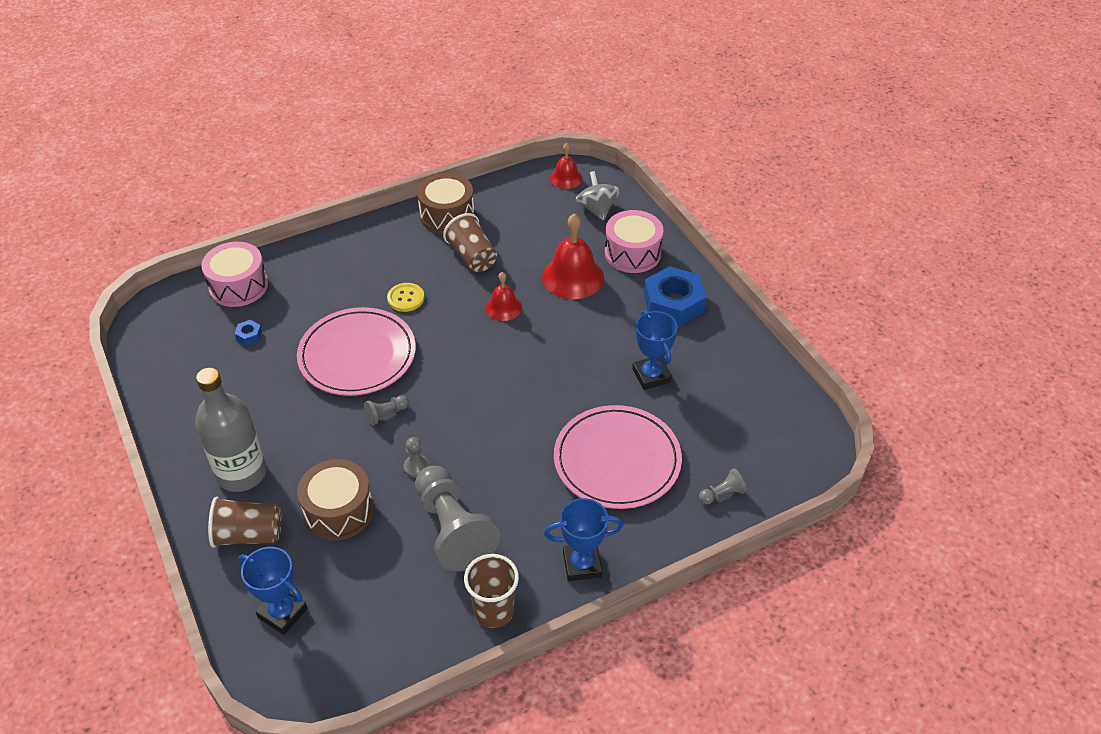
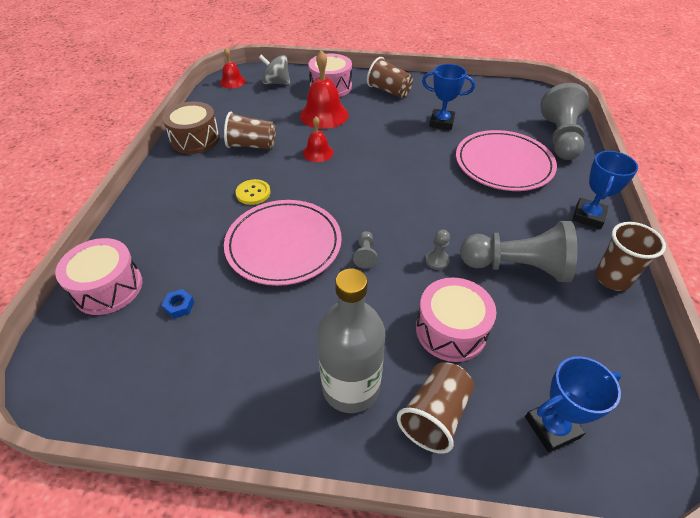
camera: 55 degrees left, 0 degrees up
(339, 511) = (451, 330): brown drum -> pink drum
(673, 303) = (389, 91): blue nut -> brown cup
(722, 494) = (560, 138): grey pawn -> grey pawn, size x2.40

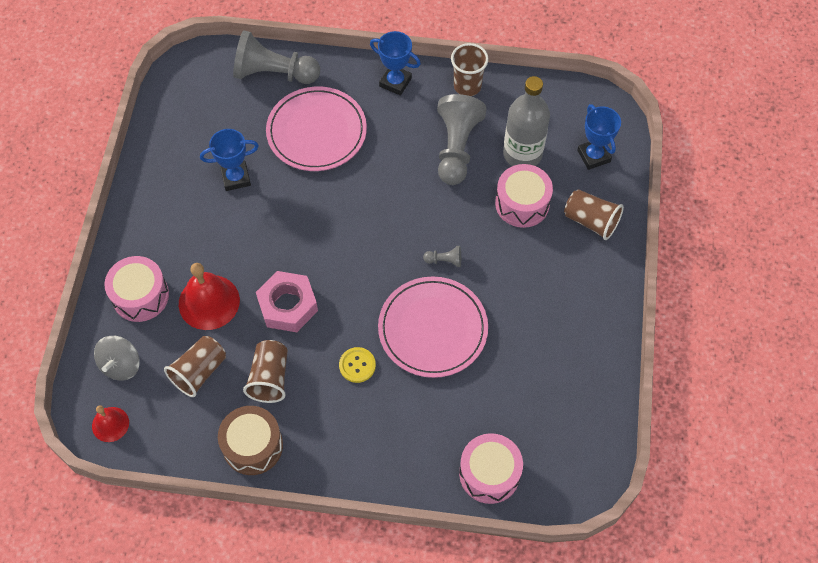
camera: 90 degrees left, 15 degrees up
(179, 306) = (507, 406): blue nut -> none
(318, 152) = (287, 305): red bell -> pink nut
(351, 387) = (574, 272): grey bottle -> grey bottle (522, 153)
(389, 91) = (159, 228): brown cup -> brown cup (199, 372)
(437, 260) = (450, 205): grey pawn -> none
(441, 122) = (236, 178): blue trophy -> blue trophy turned 60 degrees clockwise

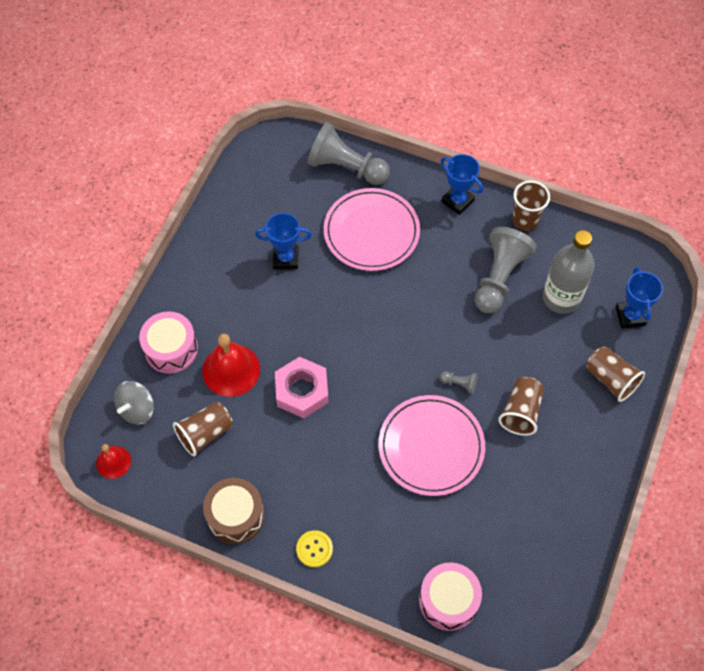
camera: 15 degrees right, 0 degrees up
(270, 378) = (267, 455): brown cup -> brown cup (521, 412)
(357, 365) = (351, 464): yellow button -> yellow button (314, 549)
(522, 203) = (548, 346): pink drum -> none

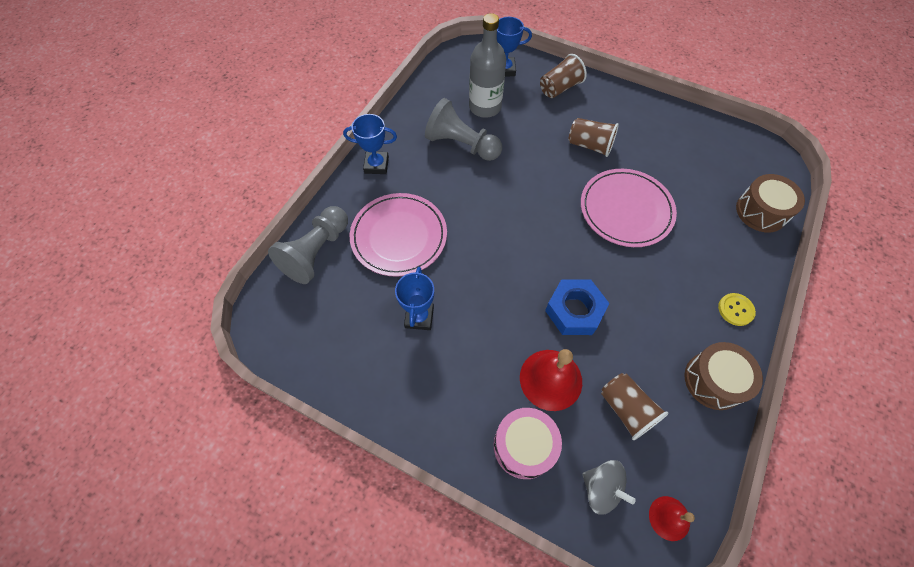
camera: 85 degrees left, 0 degrees up
(302, 391) = (574, 311): pink nut -> blue nut
(448, 600) = (761, 211): pink drum -> brown drum
(457, 201) = (376, 165): blue trophy -> blue trophy turned 45 degrees clockwise
(459, 384) = (564, 183): grey pawn -> none
(525, 220) = (406, 120): brown cup -> none

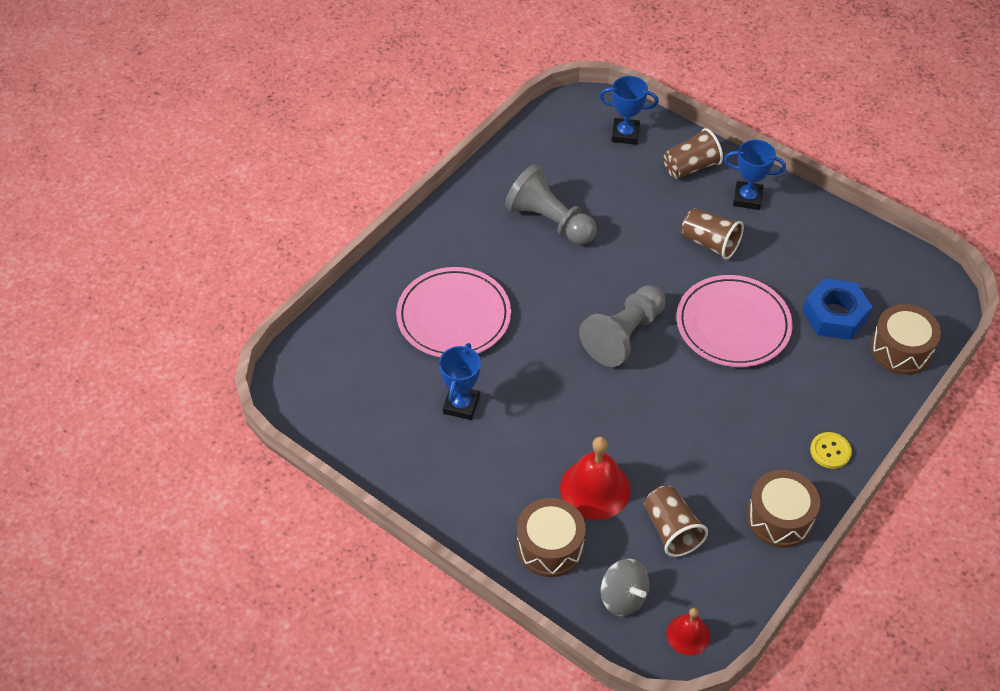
camera: 10 degrees right, 10 degrees down
(316, 252) = (356, 320): grey pawn -> grey pawn (624, 335)
(376, 165) = (441, 232): blue trophy -> blue trophy (747, 198)
(485, 107) = (589, 179): grey bottle -> none
(524, 446) = (550, 546): pink drum -> brown drum
(574, 311) = (640, 424): blue nut -> blue nut (835, 315)

